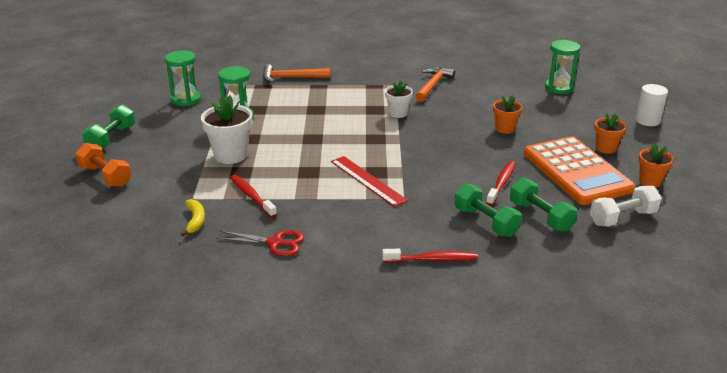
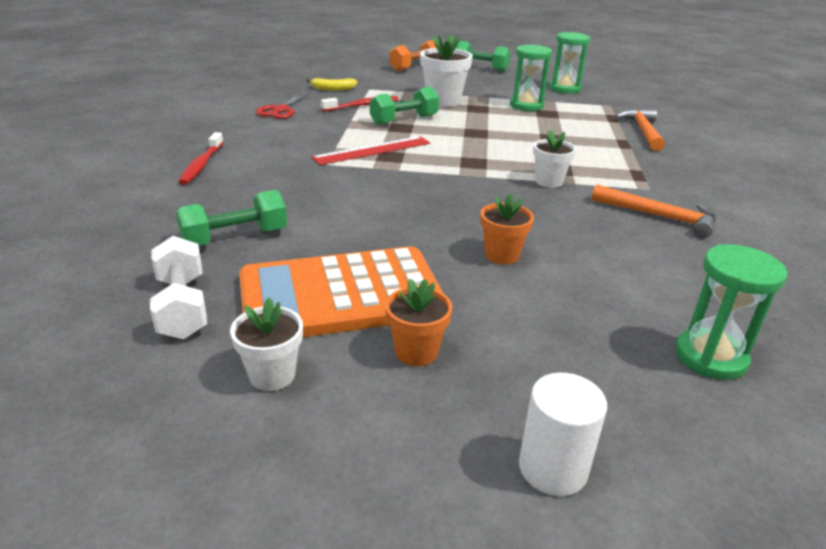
camera: 95 degrees right, 0 degrees up
(485, 222) = (248, 200): green dumbbell -> green dumbbell (404, 120)
(501, 183) = (332, 224): red toothbrush -> none
(650, 181) = (272, 375): orange flower pot -> white flower pot

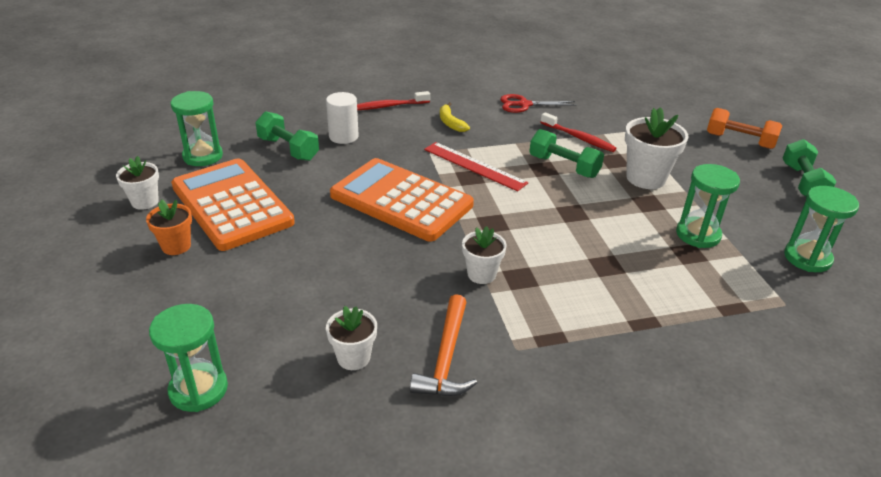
camera: 70 degrees right, 5 degrees up
(182, 306) = (203, 156): white dumbbell -> green hourglass
(333, 89) = (607, 113): yellow banana -> yellow banana (450, 123)
(409, 192) = (401, 200): none -> orange calculator
(501, 255) = (316, 264): orange flower pot -> none
(552, 468) = (73, 315): white cylinder -> white cylinder (343, 136)
(643, 131) = (708, 339): orange hammer -> none
(658, 258) = (353, 358): none -> white flower pot

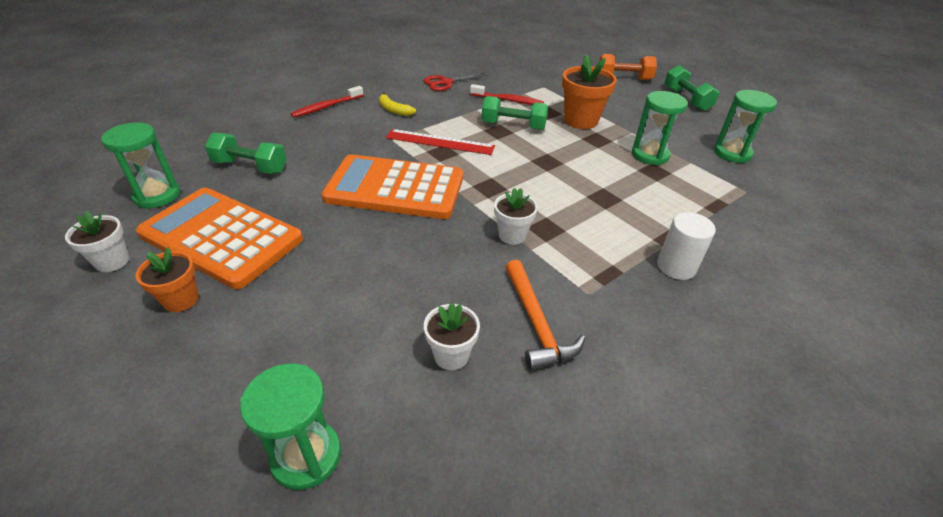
camera: 25 degrees left, 5 degrees up
(343, 136) = (300, 143): white cylinder -> white cylinder (676, 266)
(645, 178) = (581, 120): white flower pot -> orange flower pot

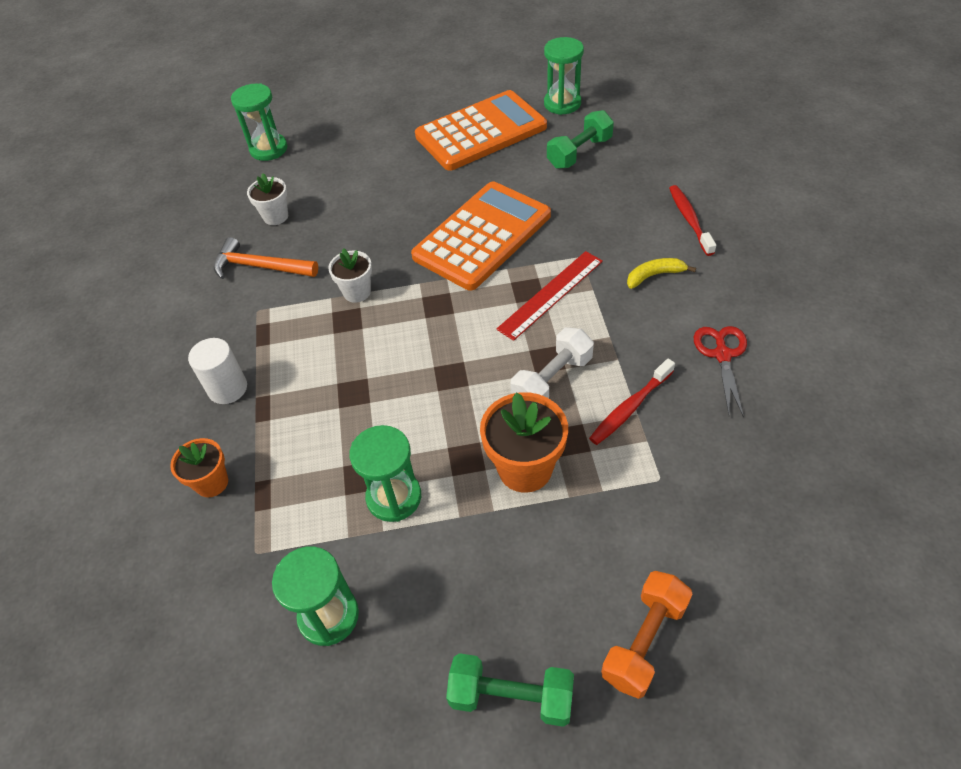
camera: 125 degrees right, 10 degrees up
(112, 261) = (487, 87): white flower pot -> none
(181, 300) = (424, 113): orange flower pot -> orange flower pot (212, 483)
(513, 126) = (552, 380): green dumbbell -> white dumbbell

